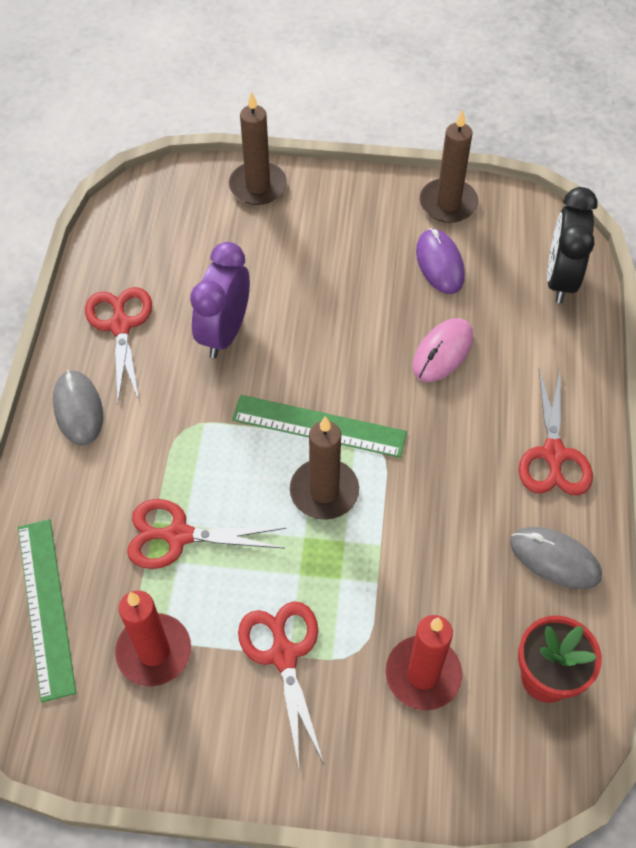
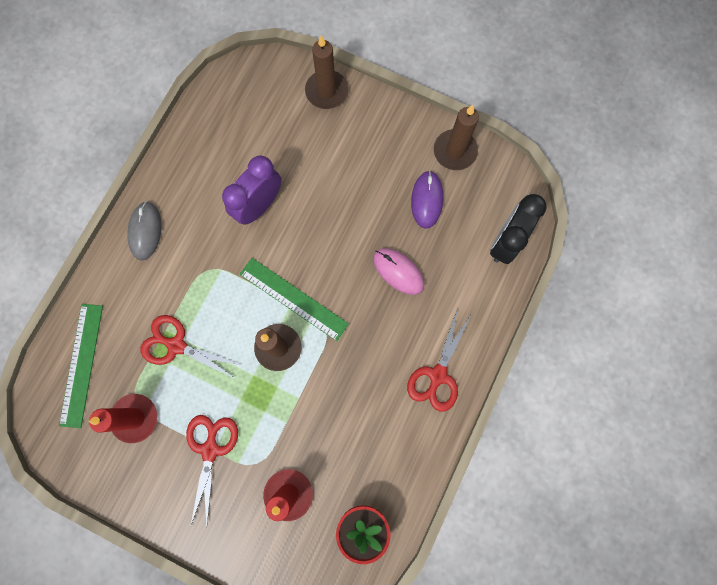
camera: 20 degrees right, 20 degrees up
(120, 325) = (193, 175): red scissors -> none
(442, 352) = (398, 271): pink mouse -> pink mouse turned 75 degrees clockwise
(555, 559) = (404, 449): grey mouse -> none

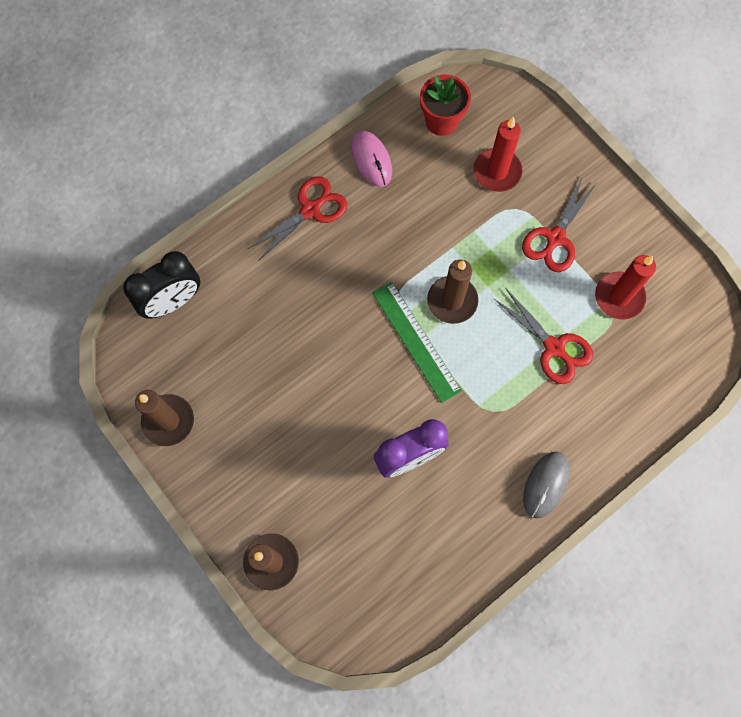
camera: 155 degrees left, 5 degrees down
(81, 364) = (658, 371): green ruler -> none
(398, 271) = (297, 321): pink mouse -> pink mouse (371, 160)
(427, 200) = (228, 381): purple mouse -> none

